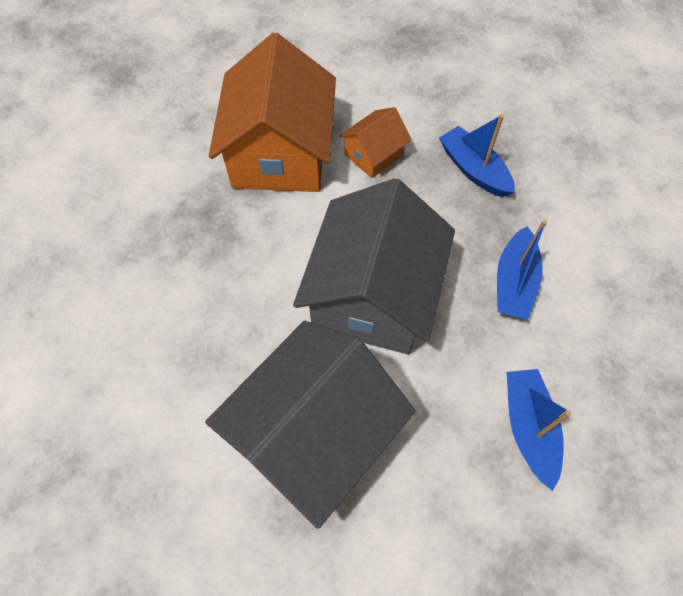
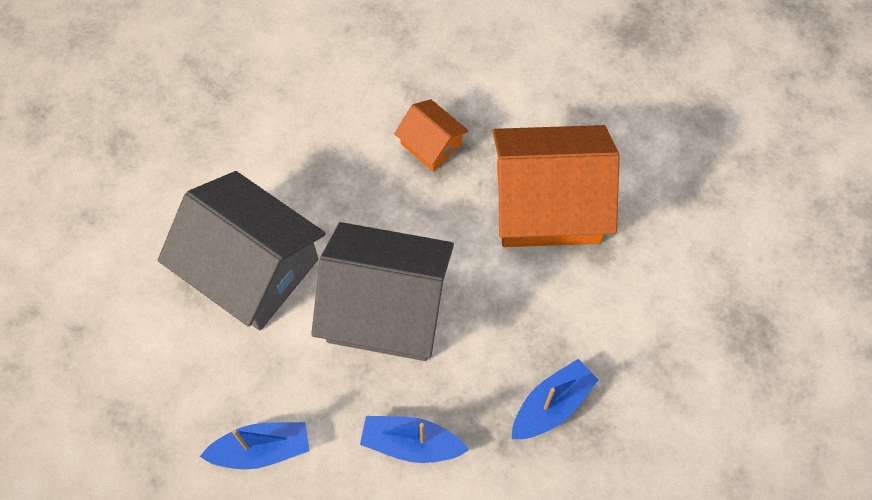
camera: 85 degrees right, 5 degrees up
(373, 155) = (559, 297): orange house -> orange house (431, 144)

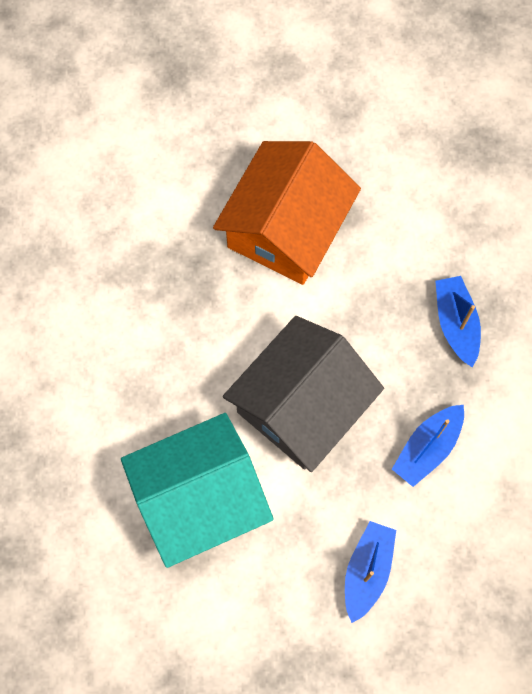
camera: 60 degrees left, 5 degrees up
(251, 267) = (199, 498): grey house -> turquoise house
(431, 144) = (176, 289): orange house -> none

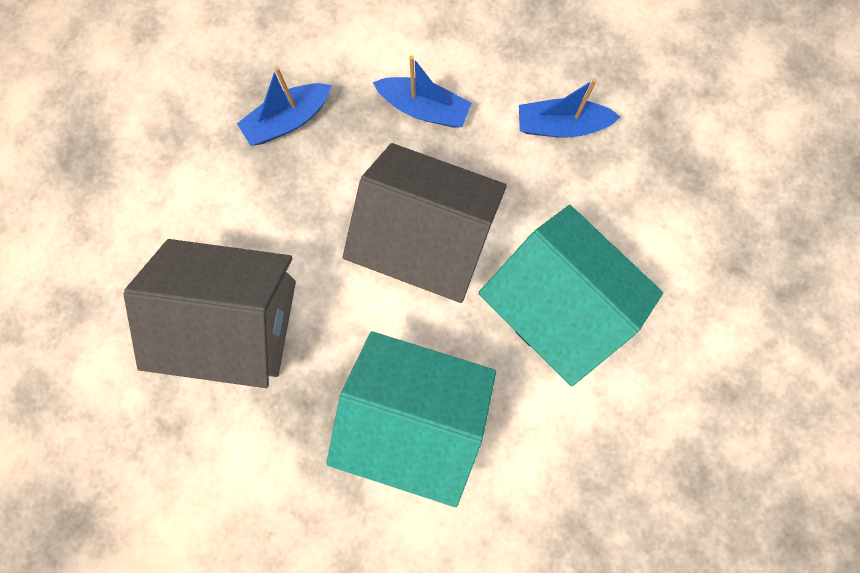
camera: 110 degrees left, 5 degrees up
(152, 342) = (414, 416): none -> turquoise house
(286, 228) = (236, 321): orange house -> grey house

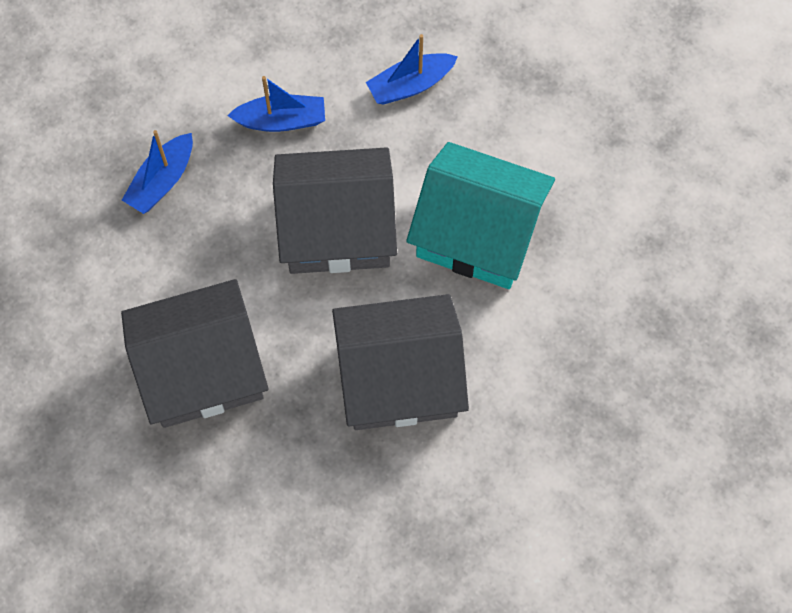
camera: 25 degrees left, 10 degrees down
(414, 416) = (399, 378): turquoise house -> grey house

